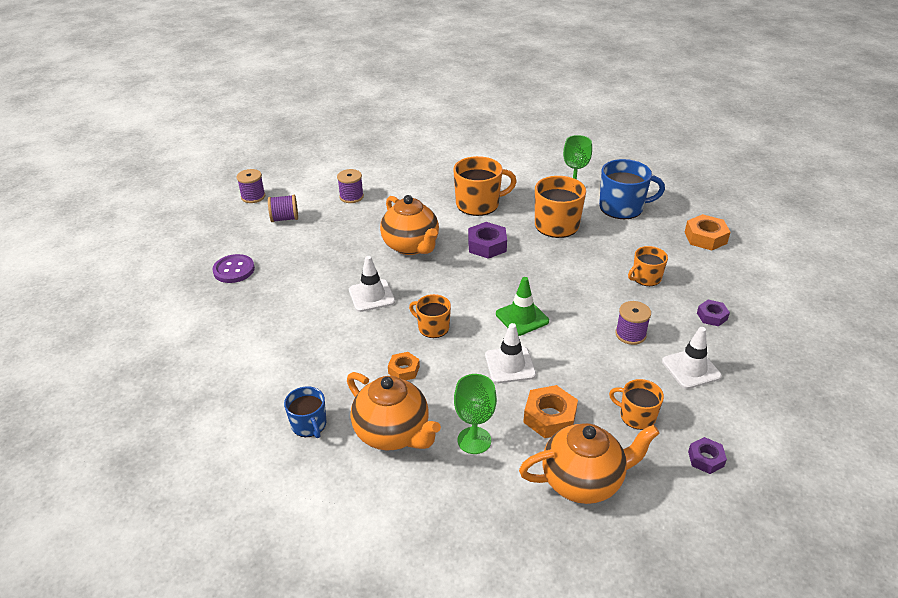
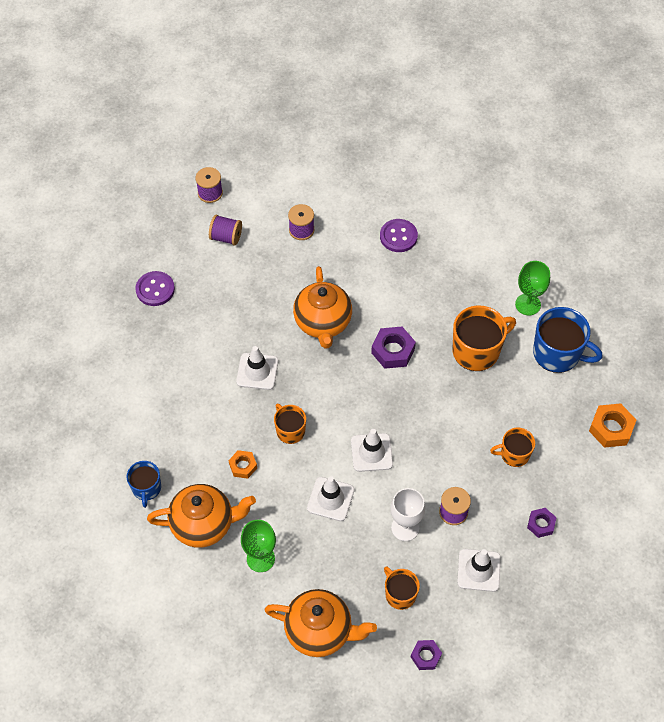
camera: 25 degrees right, 20 degrees up
(393, 433) = (204, 524): orange teapot -> orange teapot turned 75 degrees counterclockwise
(438, 179) = (398, 236): none -> purple button
(478, 204) = (418, 290): orange mug -> none
(522, 317) = (371, 452): green traffic cone -> white traffic cone
(550, 417) = (331, 564): orange nut -> none
(597, 362) = (405, 528): none -> white goblet

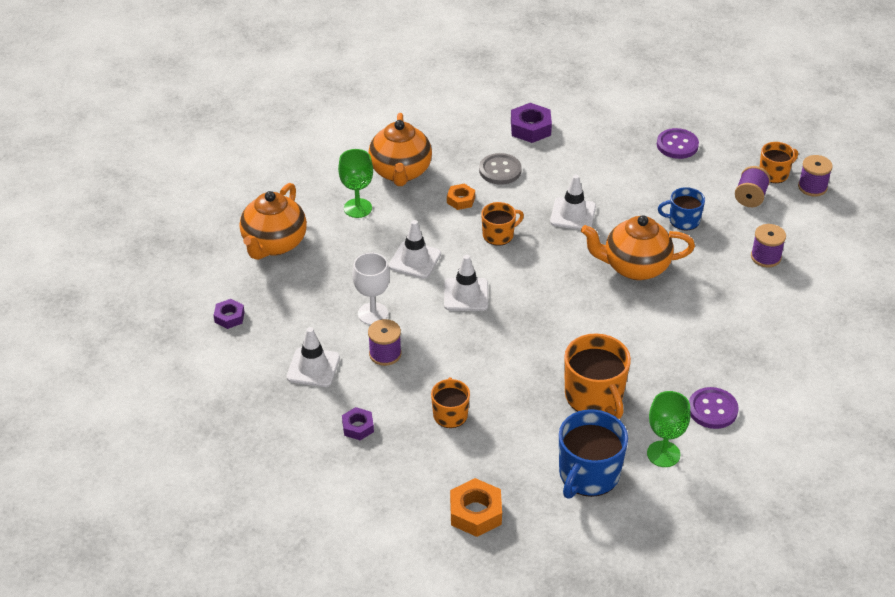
camera: 95 degrees right, 15 degrees down
(146, 488) = (444, 137): blue mug -> blue mug (683, 220)
(197, 435) = (500, 170): none -> grey button
(393, 351) = (596, 322): purple nut -> purple nut (530, 128)
(398, 236) = (763, 340): purple button -> purple button (712, 409)
(400, 594) = (299, 303): orange mug -> orange mug (774, 173)

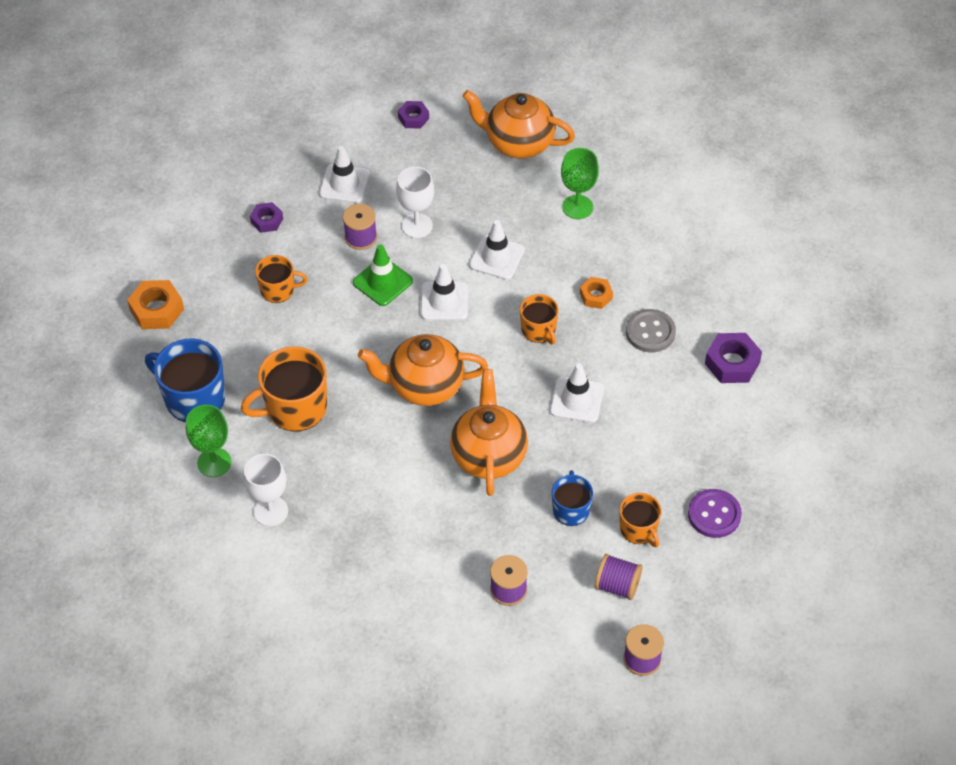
camera: 90 degrees right, 10 degrees up
(400, 172) = (640, 241): orange teapot -> orange teapot (425, 386)
(442, 337) = (383, 282): none -> green traffic cone
(712, 409) = (271, 511): purple button -> white goblet
(774, 173) = (666, 618): orange mug -> orange mug (639, 529)

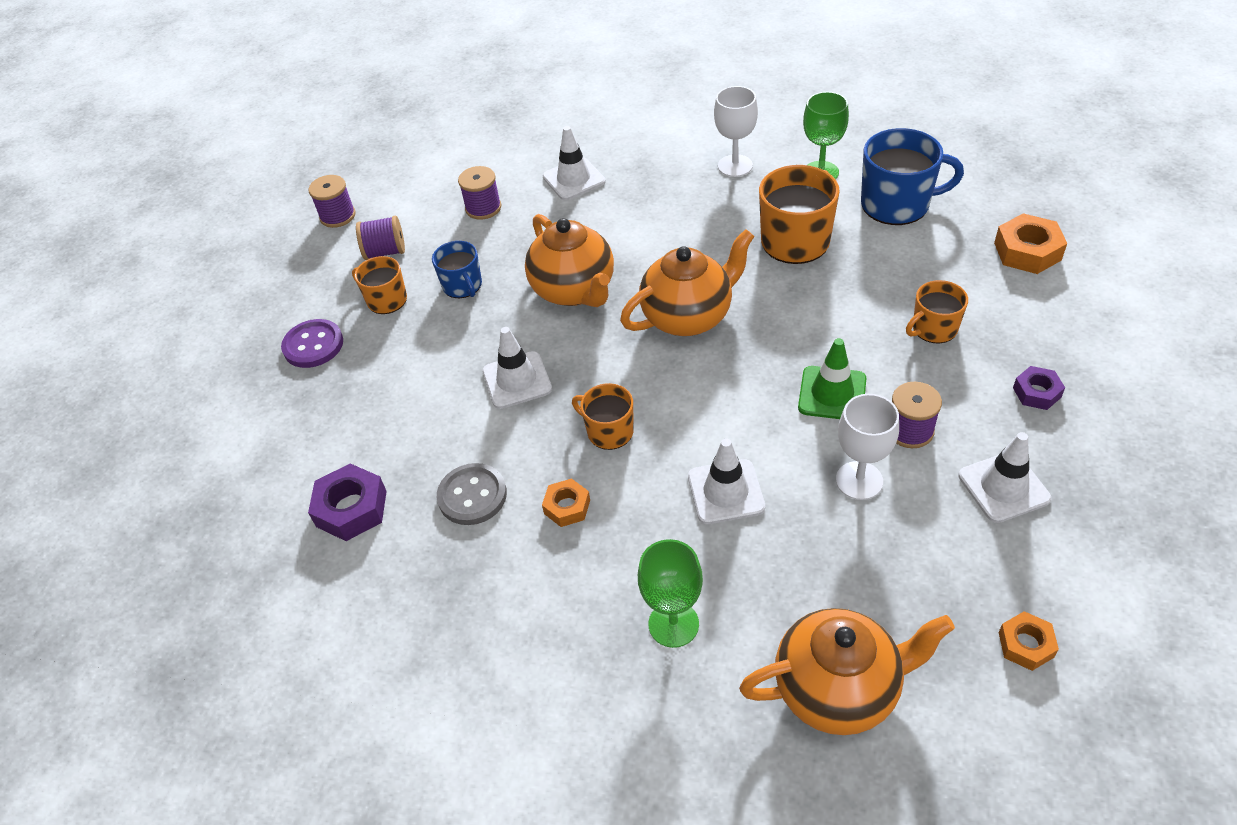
camera: 155 degrees right, 5 degrees down
(413, 118) = (1025, 644): purple nut -> orange nut
(444, 301) = (743, 408): white traffic cone -> white traffic cone (574, 179)

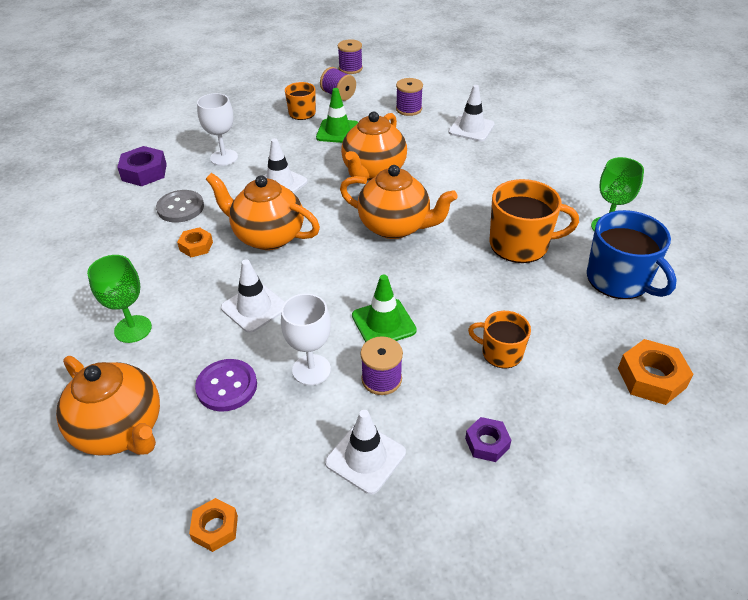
camera: 50 degrees right, 5 degrees down
(313, 345) = (248, 107): purple button -> purple button (227, 386)
(463, 285) = (337, 131): blue mug -> green traffic cone
(609, 431) = (268, 236): orange mug -> orange teapot
(735, 166) = (564, 185): white goblet -> white goblet (224, 157)

